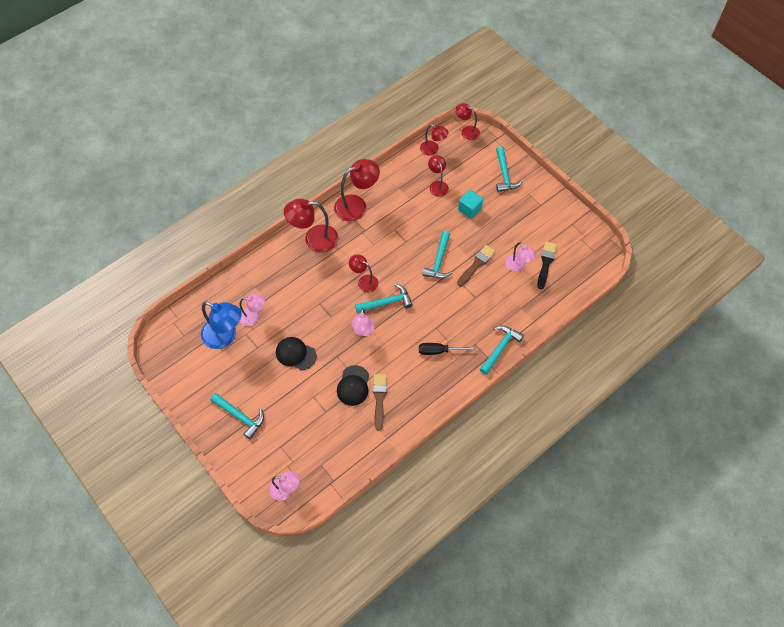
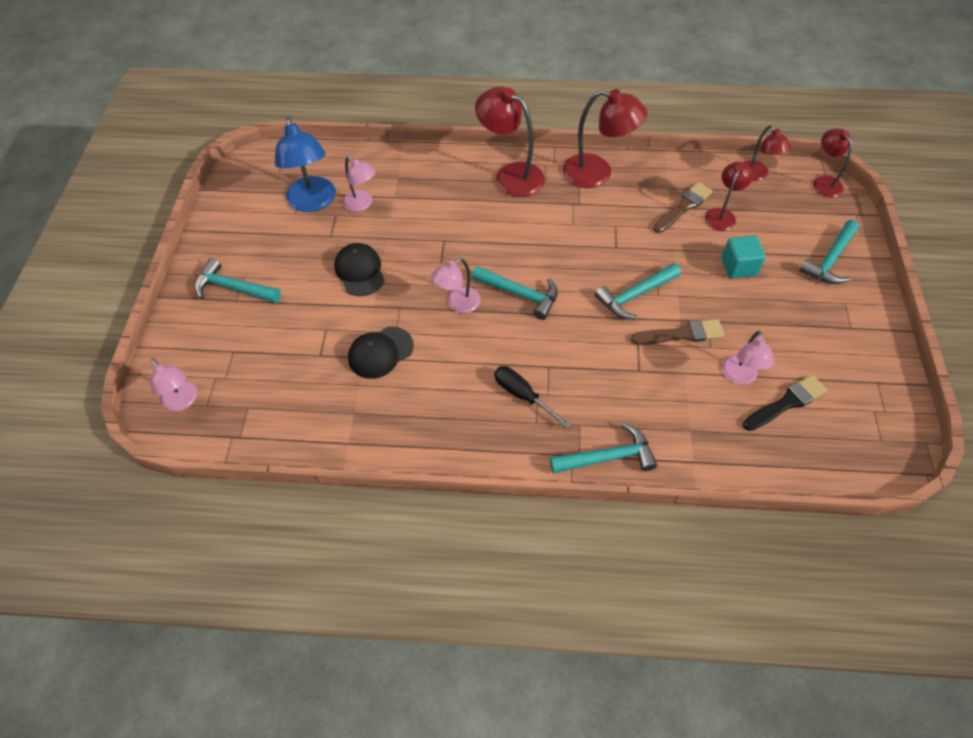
camera: 45 degrees right, 5 degrees down
(240, 416) = (234, 288): turquoise hammer -> turquoise hammer turned 120 degrees clockwise
(364, 281) = (519, 254): red lamp -> none
(379, 398) = (392, 391): brown brush -> brown brush (683, 207)

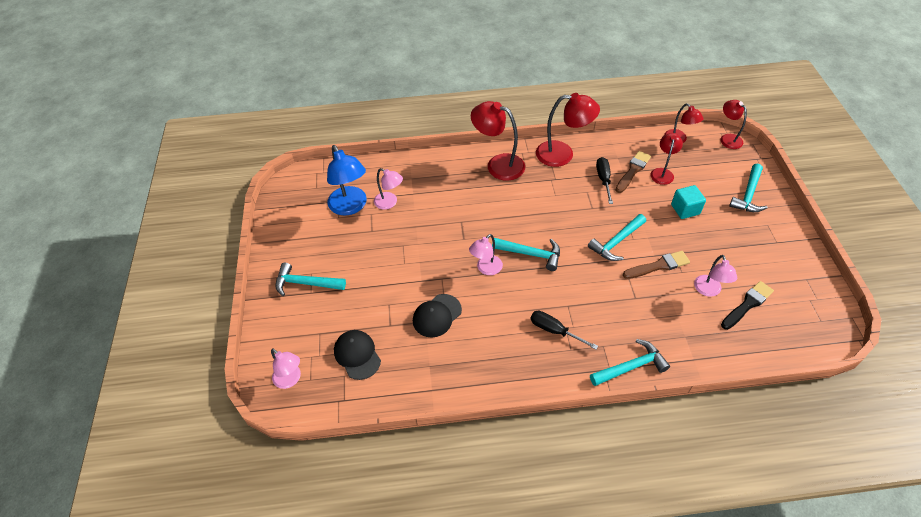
camera: 10 degrees left, 5 degrees down
(360, 271) = (402, 255): black cap -> black cap (357, 355)
(641, 213) = (603, 179): none -> black screwdriver

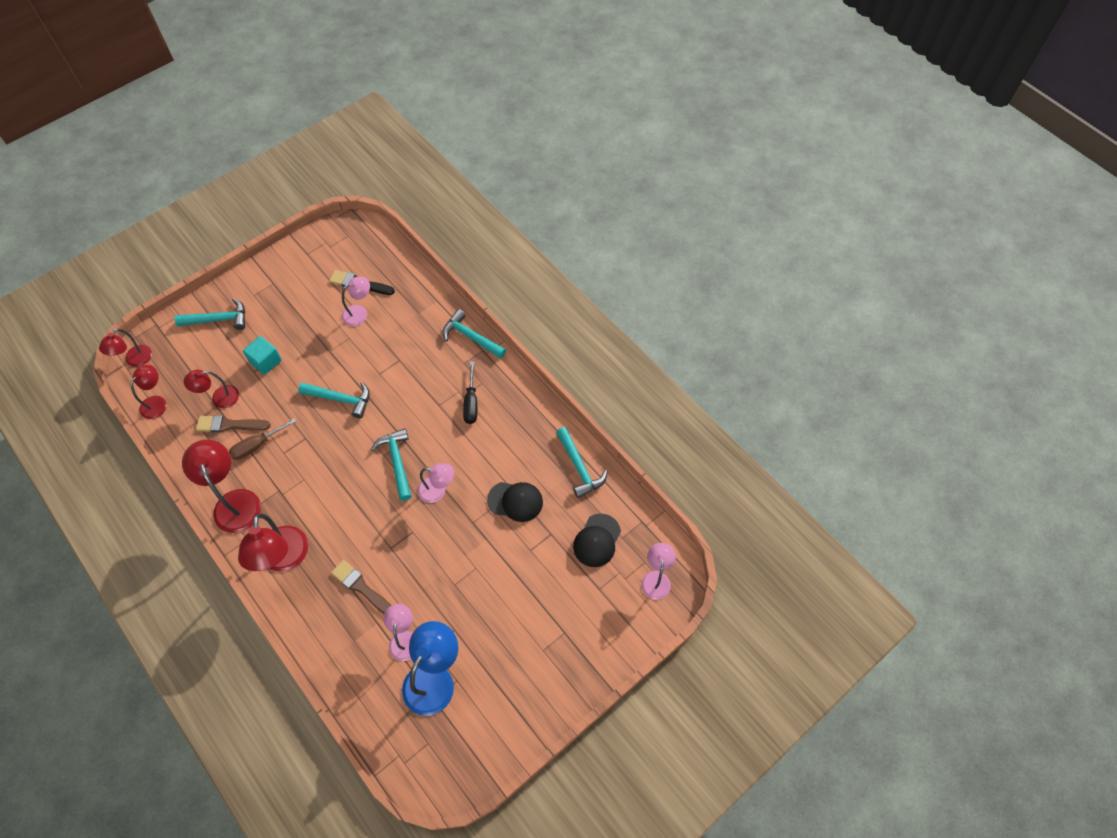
camera: 125 degrees left, 10 degrees up
(306, 283) = (557, 645): turquoise hammer -> turquoise hammer (579, 467)
(603, 179) = (256, 445): black screwdriver -> brown screwdriver
(658, 266) = (352, 357): brown brush -> brown brush (362, 588)

